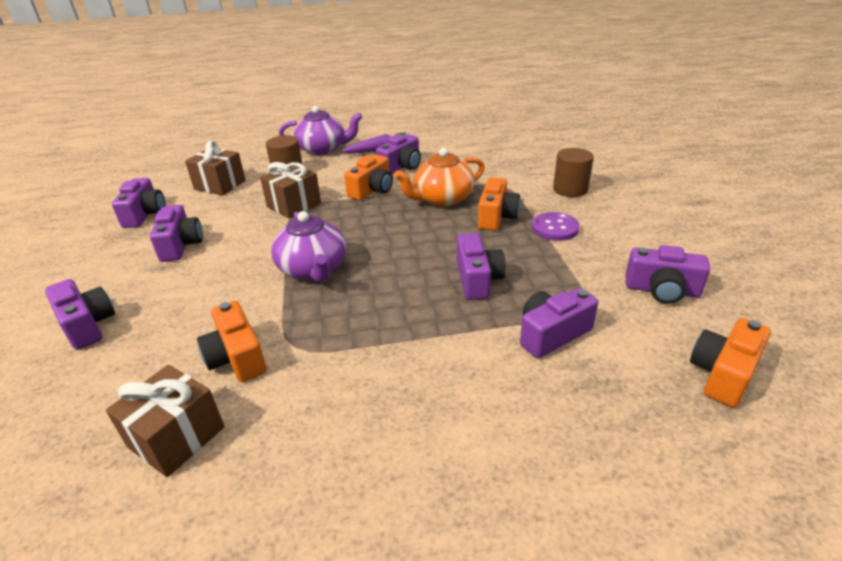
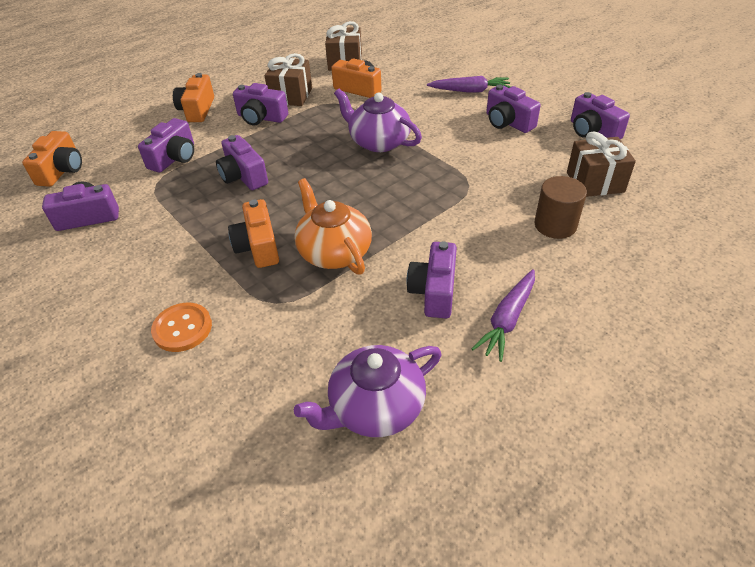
camera: 150 degrees right, 10 degrees up
(87, 325) = (468, 72): purple camera -> purple camera (261, 117)
(139, 295) = (470, 91): none -> purple carrot
(294, 205) = (479, 187): brown gift -> brown gift (291, 96)
(323, 149) = (585, 287): purple teapot -> purple teapot (375, 407)
(372, 190) = (425, 236): orange camera -> orange camera (197, 110)
(442, 199) = (334, 252): orange teapot -> orange teapot turned 60 degrees counterclockwise
(555, 228) = (190, 253): purple button -> none
(570, 189) = (182, 328): brown cylinder -> orange button

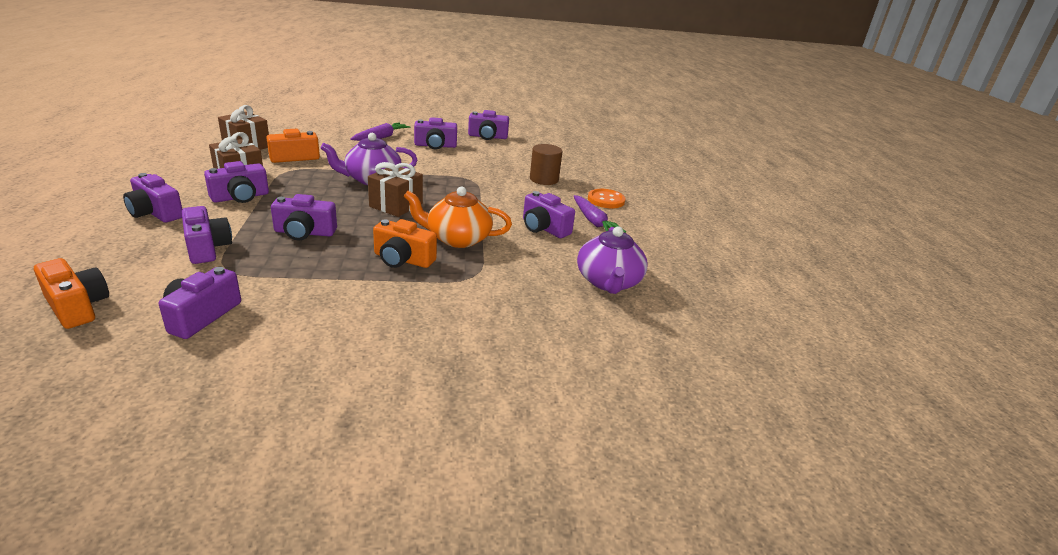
camera: 60 degrees left, 15 degrees down
(182, 328) = (441, 320): orange button -> orange button (606, 200)
(197, 110) = (155, 213): orange camera -> purple camera
(595, 182) = (528, 156): brown gift -> brown gift (396, 205)

